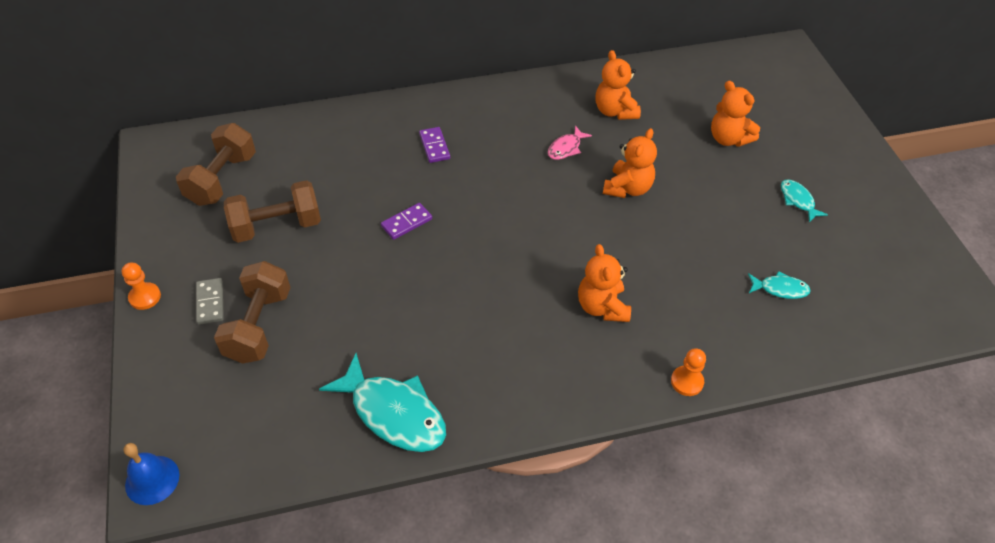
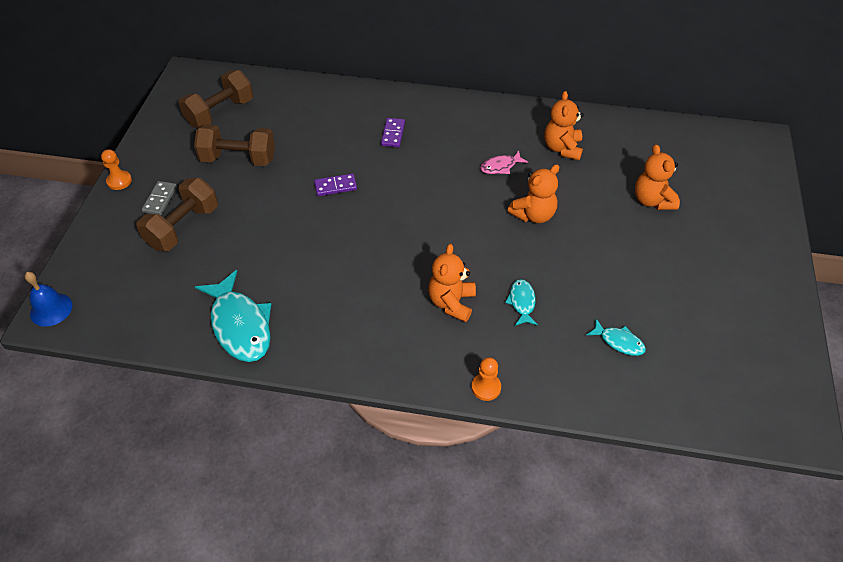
camera: 25 degrees right, 0 degrees up
(798, 200) = (685, 273): turquoise fish -> turquoise fish (522, 302)

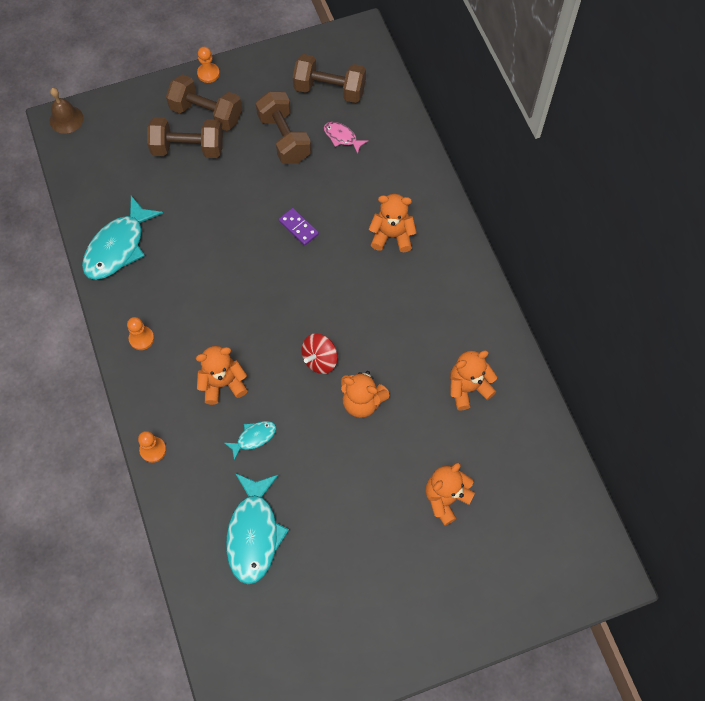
camera: 60 degrees right, 15 degrees up
(51, 309) = (66, 119): blue bell -> brown bell
(160, 199) = (206, 113): grey domino -> brown dumbbell
(357, 347) = (141, 338): none -> orange pawn
(393, 134) = (392, 236): purple domino -> orange teddy bear
(475, 225) = (320, 360): none -> red spinning top
(500, 166) = (407, 345): pink fish -> pink fish (342, 137)
(619, 342) = (254, 533): turquoise fish -> turquoise fish, size x2.01

